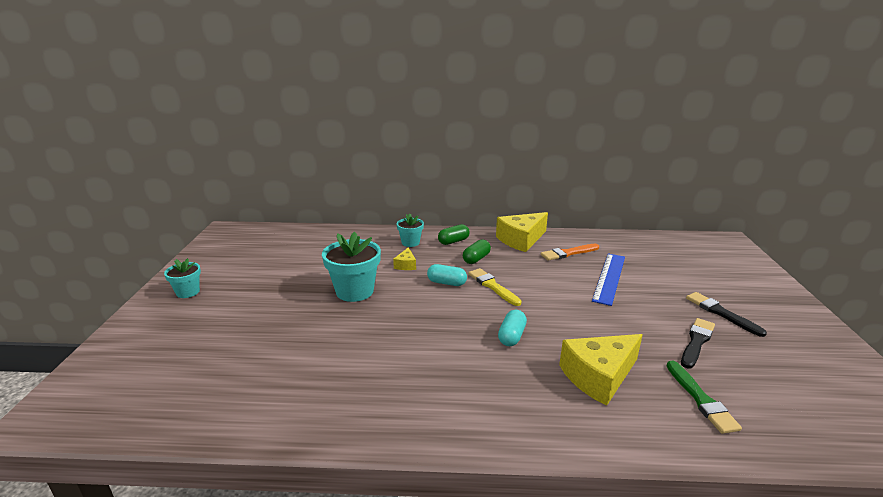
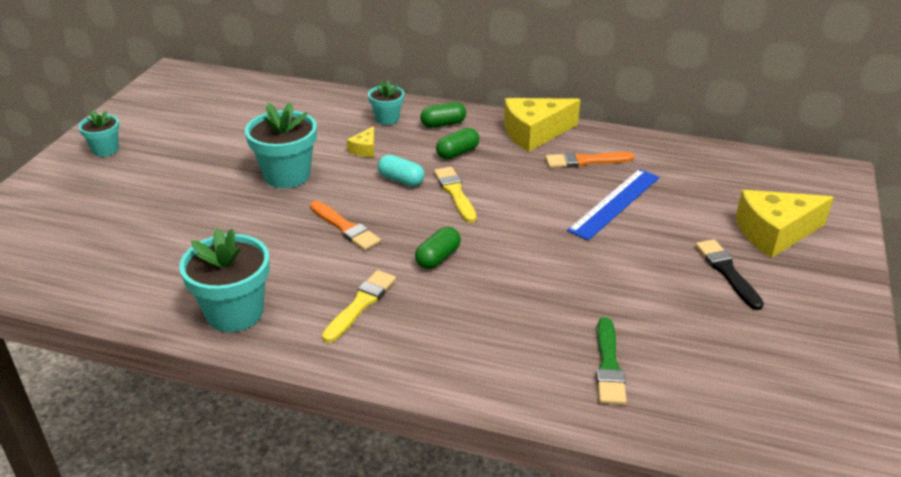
camera: 15 degrees right, 10 degrees up
(366, 413) = (234, 313): none -> turquoise flower pot
(424, 324) = (345, 228): none -> orange brush
(473, 385) = (361, 304): none -> yellow brush
(511, 336) = (438, 258): turquoise capsule -> green capsule
(598, 376) = (508, 320): yellow cheese -> yellow cheese (774, 233)
(696, 342) = (661, 301): black brush -> none

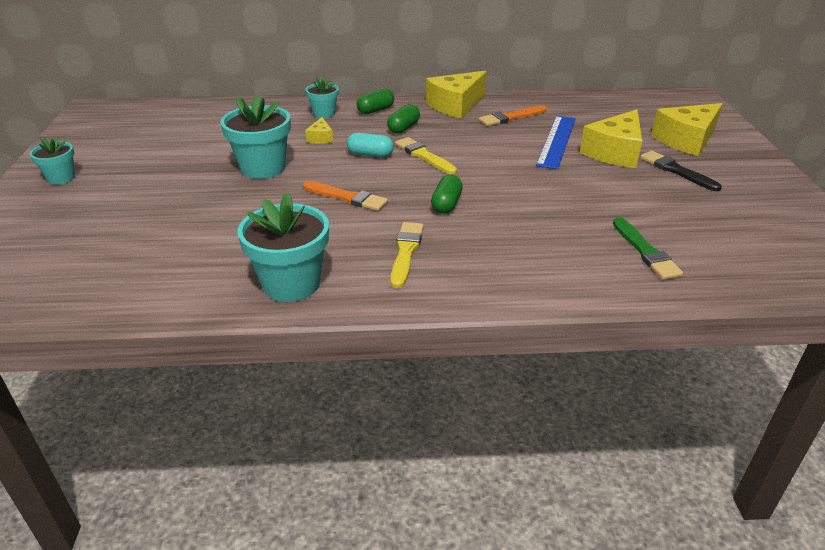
camera: 20 degrees left, 0 degrees up
(672, 232) = (615, 152): none -> yellow cheese

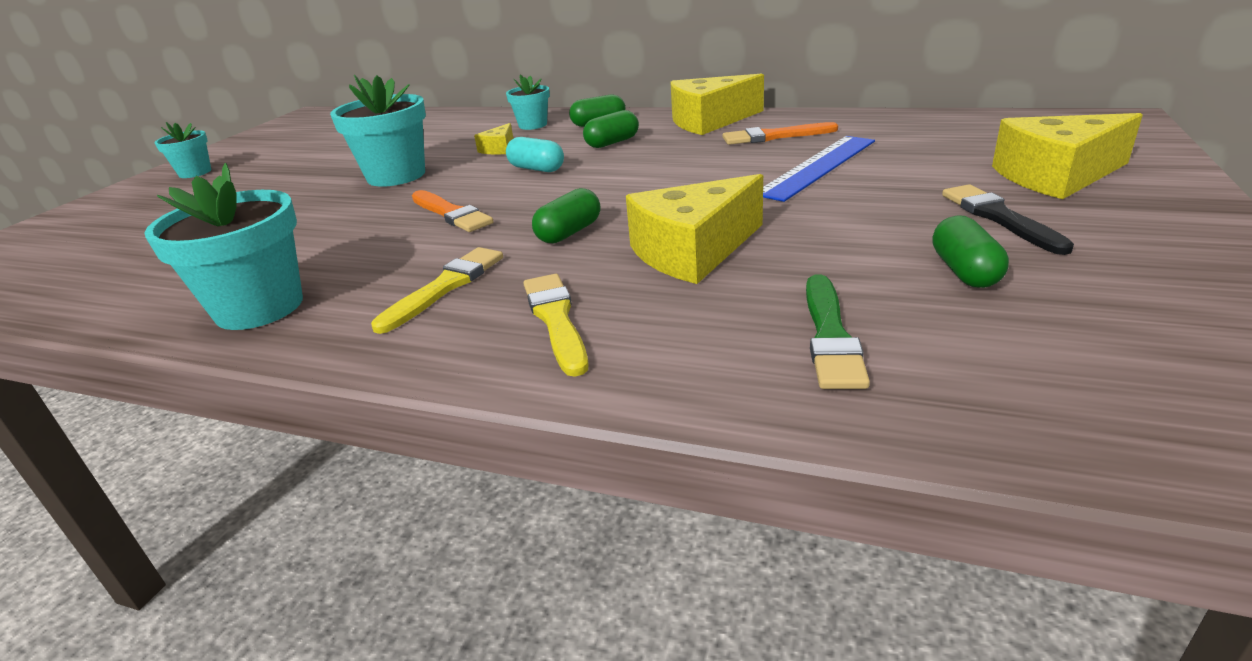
camera: 25 degrees right, 5 degrees down
(423, 156) = (603, 174): yellow brush -> yellow brush (556, 319)
(615, 152) = (904, 185): yellow cheese -> yellow cheese (693, 251)
(681, 206) = (964, 271): none -> green capsule

